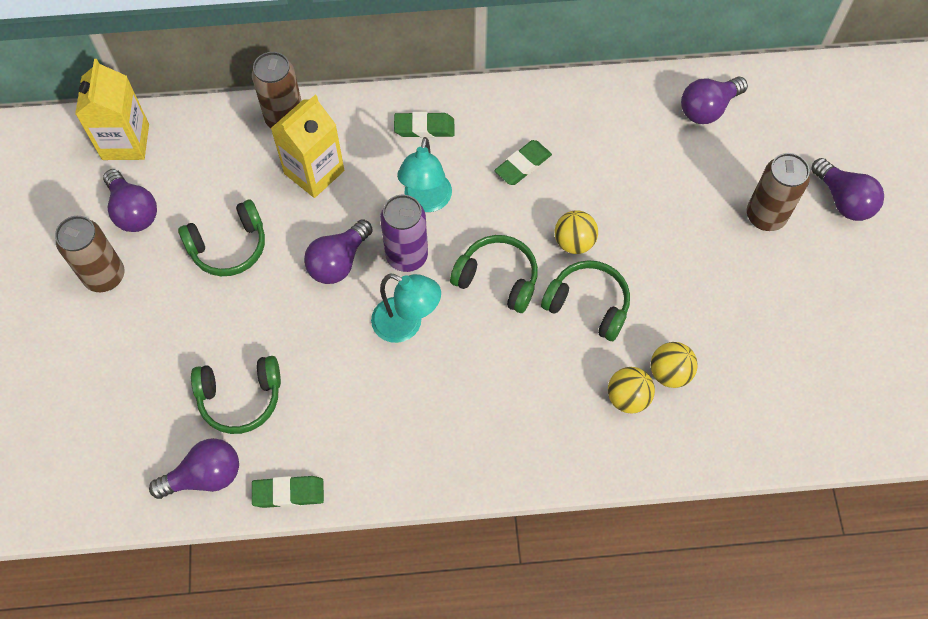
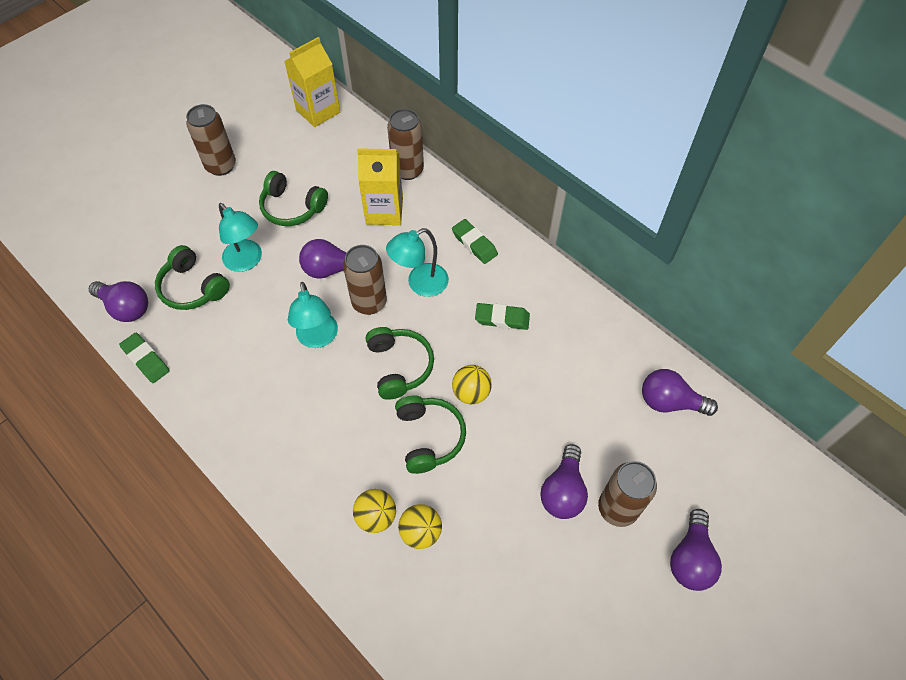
camera: 50 degrees right, 5 degrees down
(133, 211) = (275, 147): purple light bulb -> purple light bulb (563, 491)
(256, 329) = (247, 261): none -> turquoise lamp
(407, 256) = (369, 302): purple can -> brown can

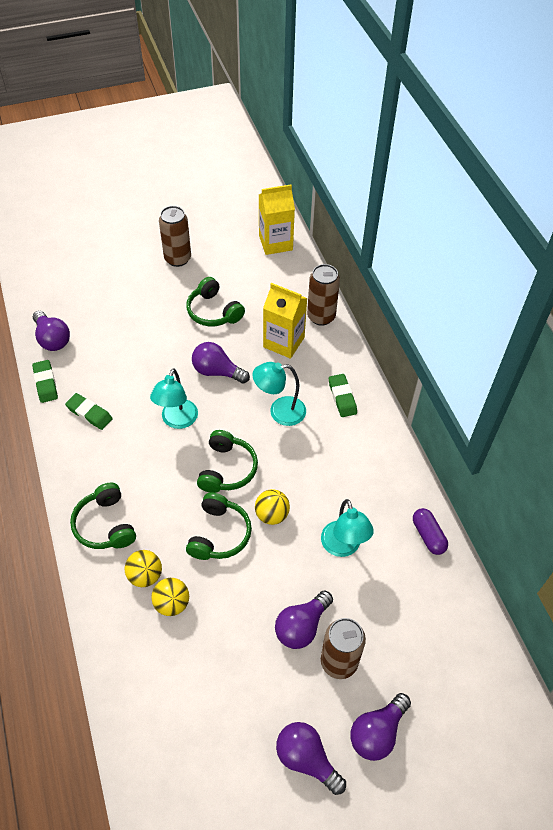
camera: 25 degrees right, 5 degrees down
(193, 287) = (107, 343): green headphones -> green headphones (105, 525)
(247, 261) = (157, 340): turquoise lamp -> turquoise lamp (343, 547)
(369, 302) = (231, 409): brown can -> none
(502, 319) = (330, 467): green eraser -> green eraser (89, 413)
(631, 345) = (428, 535): none -> purple capsule
(669, 402) = (434, 597): purple light bulb -> purple light bulb (306, 759)

